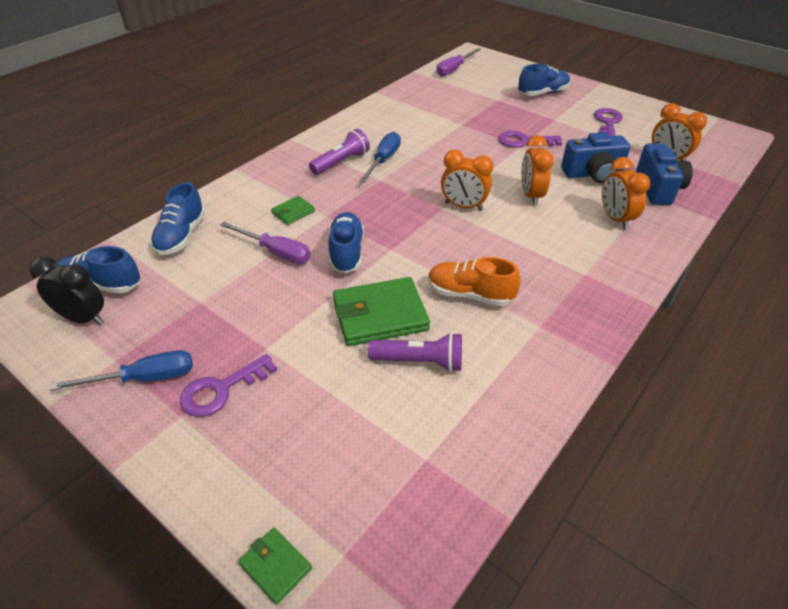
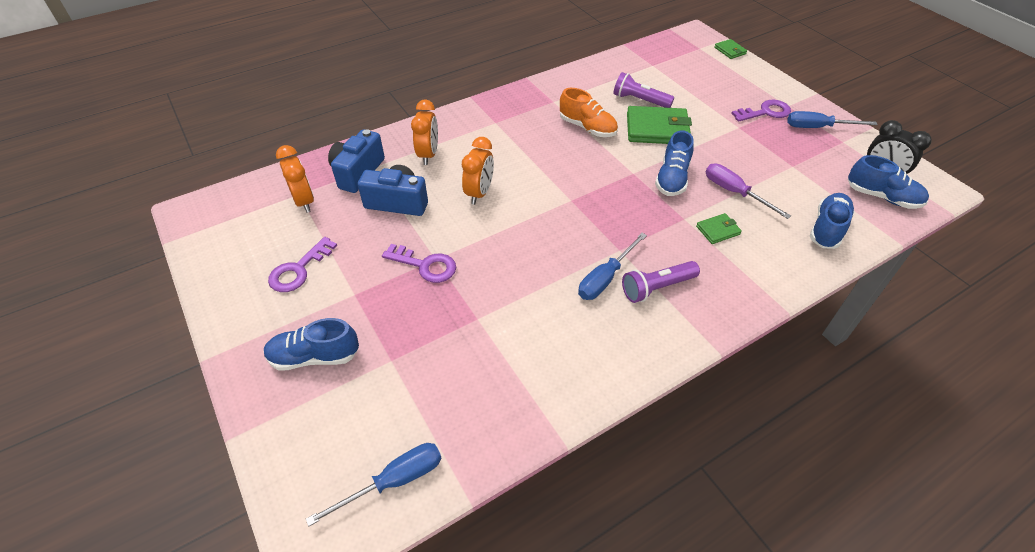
camera: 160 degrees left, 5 degrees up
(454, 69) = (394, 481): purple screwdriver -> blue screwdriver
(463, 206) = (549, 197): orange clock -> none

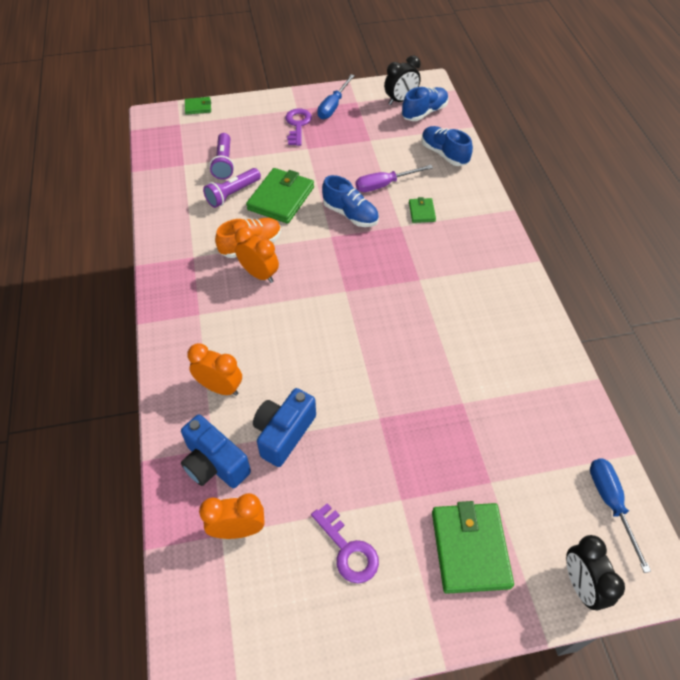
camera: 70 degrees left, 5 degrees up
(291, 462) = (581, 585): none -> black clock
(314, 357) = (470, 549): blue shoe -> green wallet
(425, 265) = (385, 428): purple key -> none
(479, 193) = (303, 358): orange clock -> orange clock (259, 274)
(605, 278) = (447, 299): blue screwdriver -> none
(657, 288) = (468, 271): purple flashlight -> purple flashlight (224, 163)

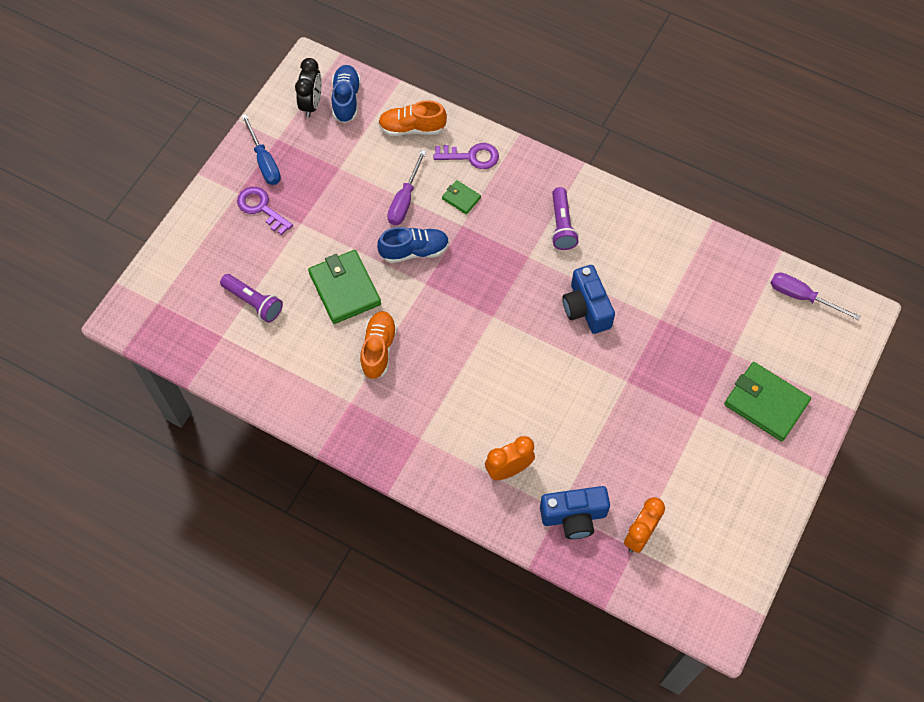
camera: 50 degrees left, 10 degrees up
(198, 107) = (148, 271): green wallet -> none
(232, 194) = (302, 322): purple flashlight -> purple flashlight (561, 225)
(259, 274) = (418, 365): orange clock -> none
(284, 433) = (587, 453): blue camera -> blue camera (586, 308)
(348, 550) = (709, 476): purple key -> purple key (472, 156)
(444, 154) = (412, 128): blue shoe -> orange shoe
(581, 585) = (836, 361): black clock -> none
(611, 503) = (802, 297): blue screwdriver -> purple screwdriver

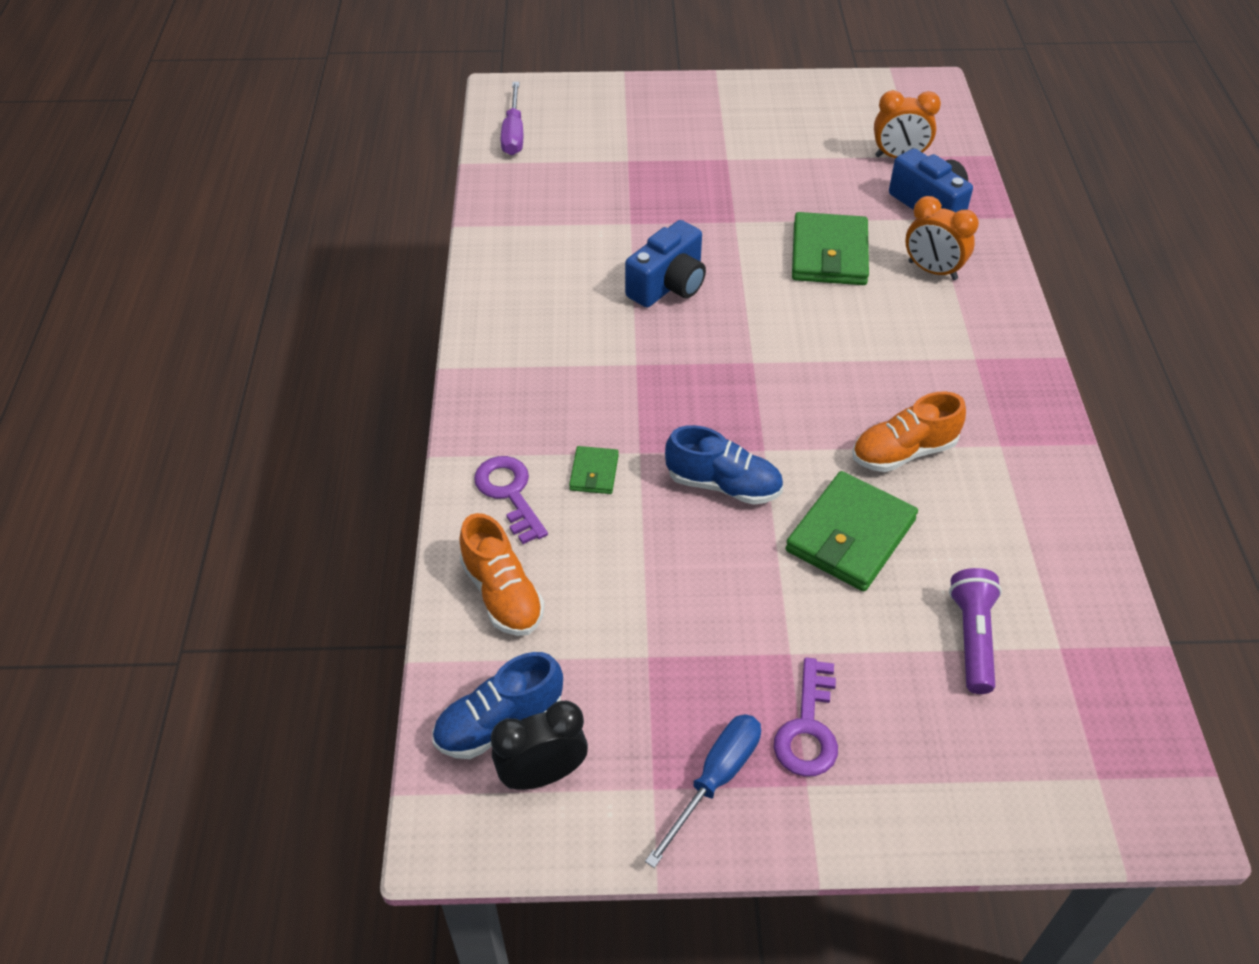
camera: 120 degrees left, 15 degrees down
(404, 200) = (646, 538): purple screwdriver -> none
(414, 251) = (723, 485): blue shoe -> blue shoe turned 150 degrees clockwise
(561, 225) = (561, 351): purple flashlight -> none
(766, 403) = (669, 122): green wallet -> green wallet (829, 254)

